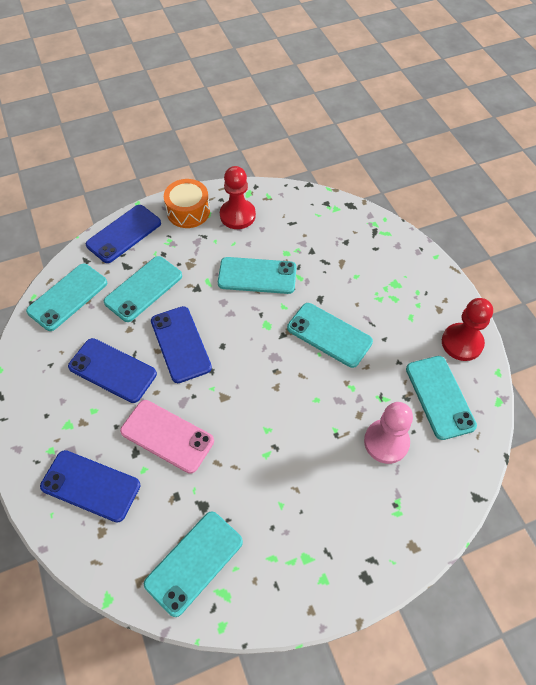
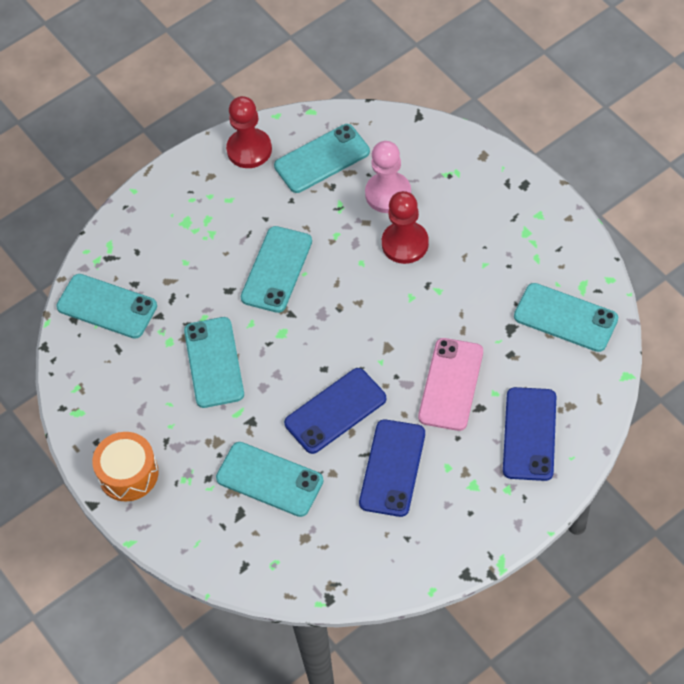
camera: 100 degrees left, 0 degrees up
(68, 297) = (307, 562): turquoise phone -> turquoise phone (107, 306)
(124, 234) = (187, 537): blue phone -> none
(237, 215) = (120, 413): red pawn -> red pawn (405, 244)

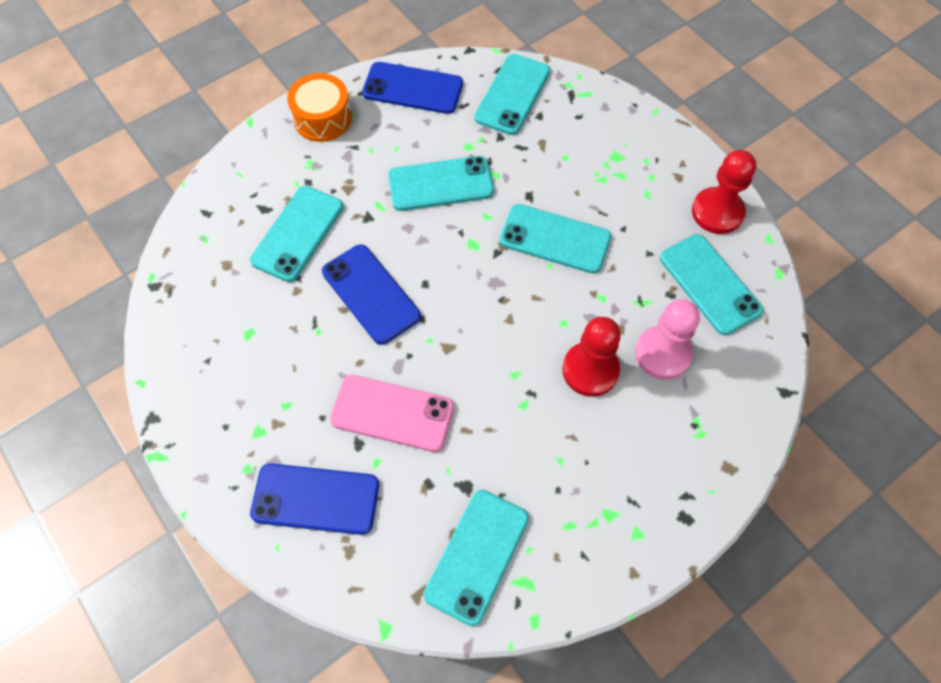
camera: 85 degrees right, 5 degrees up
(392, 468) = (293, 348): blue phone -> blue phone (413, 88)

